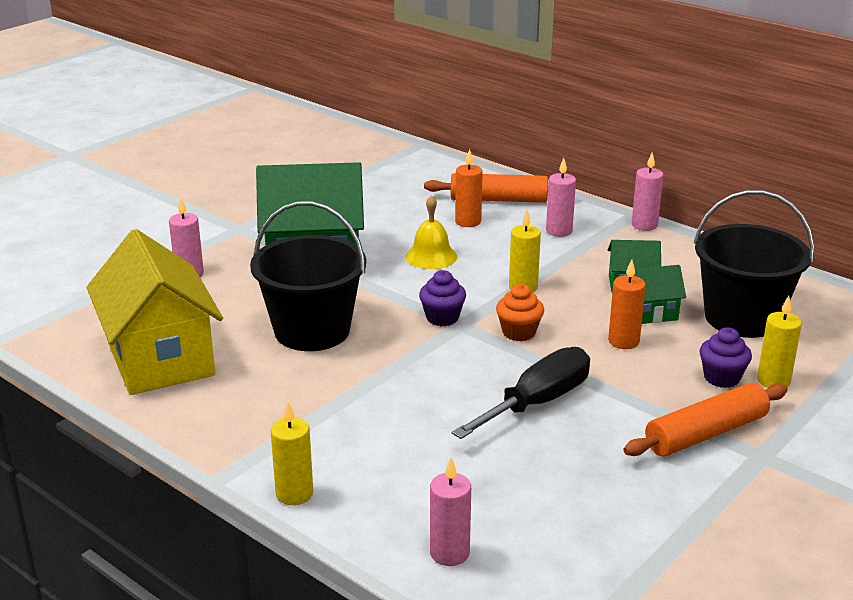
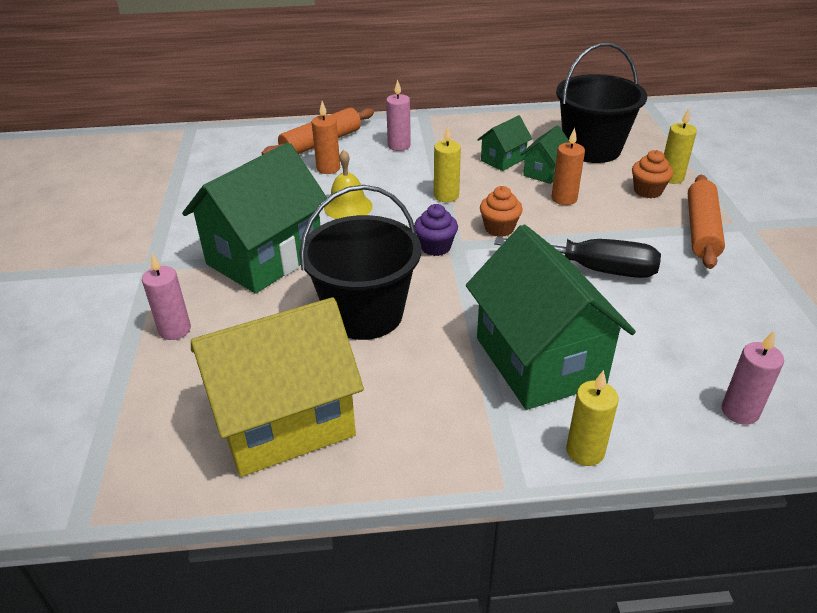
camera: 45 degrees left, 10 degrees up
(160, 359) = (284, 421): yellow house -> yellow house turned 45 degrees counterclockwise
(370, 429) = (539, 360): none -> green house
(537, 402) = (594, 269): black screwdriver -> black screwdriver turned 105 degrees clockwise
(644, 225) = (441, 117): pink candle -> none
(721, 378) = (647, 191): purple cupcake -> orange cupcake

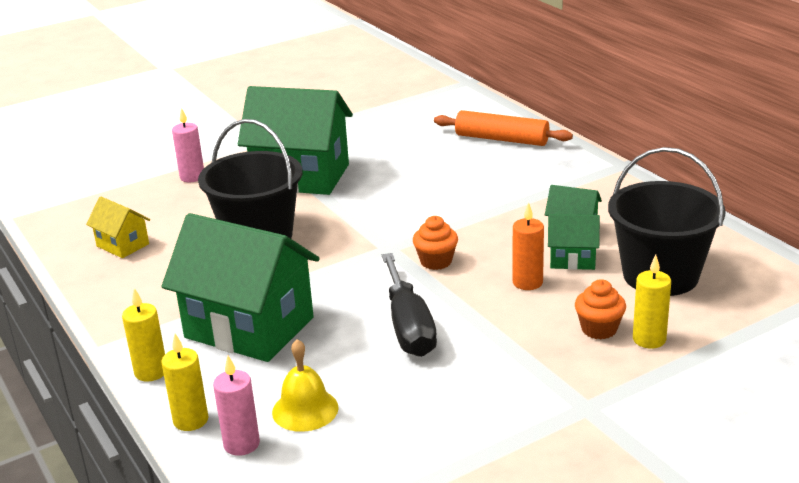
camera: 65 degrees right, 10 degrees down
(284, 421) = (122, 245): yellow house -> yellow house, size x0.47
(328, 168) = (459, 156): orange candle -> none
(348, 206) = (404, 184): yellow bell -> yellow bell (305, 409)
(399, 146) = (538, 174): pink candle -> none
(435, 247) = (376, 240): purple cupcake -> none
(446, 196) = (468, 221): yellow candle -> yellow candle (191, 420)
(539, 360) = (249, 327): green house -> green house turned 75 degrees clockwise
(701, 230) = (546, 378): orange rolling pin -> none

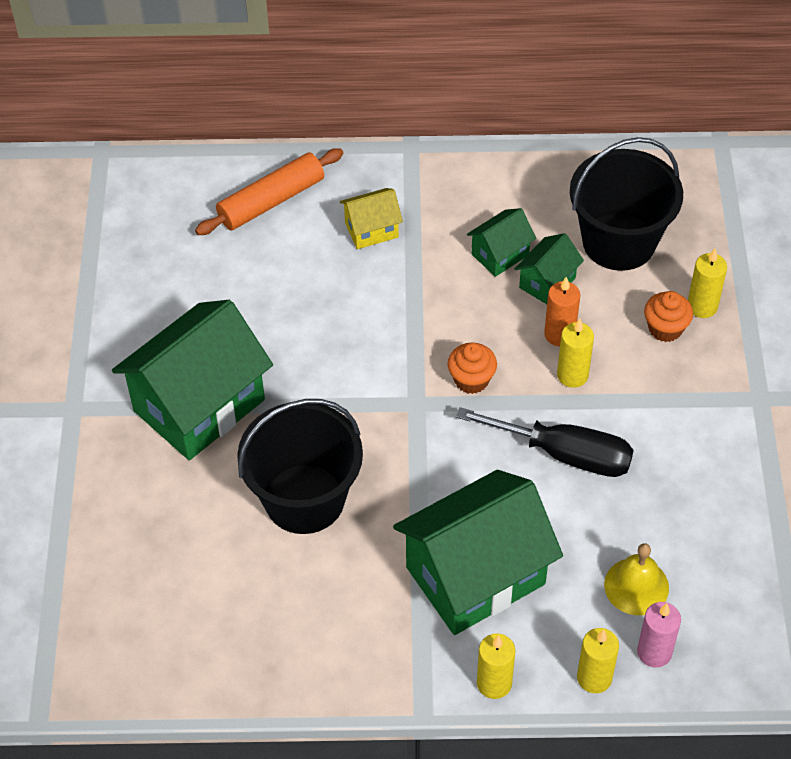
camera: 60 degrees left, 25 degrees up
(122, 245) = (218, 627): yellow house -> yellow house (371, 230)
(192, 177) = (106, 504): pink candle -> none
(493, 302) = (572, 375): none -> yellow candle

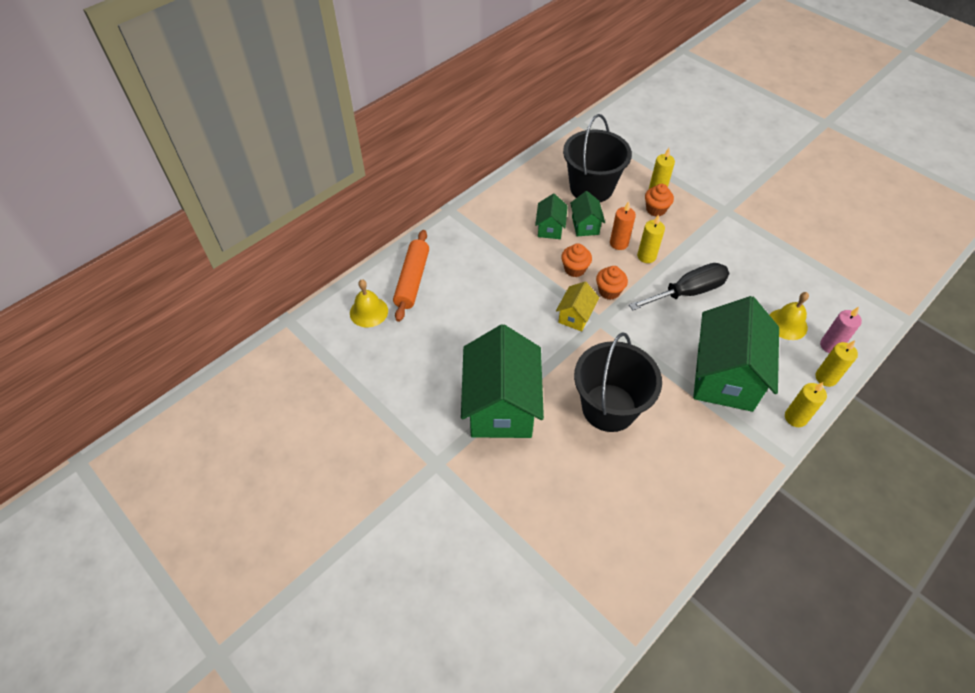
camera: 45 degrees left, 0 degrees up
(187, 202) = (369, 312): none -> yellow bell
(371, 230) = (478, 259): yellow house -> yellow house (575, 316)
(465, 324) = (574, 269): none -> orange cupcake

